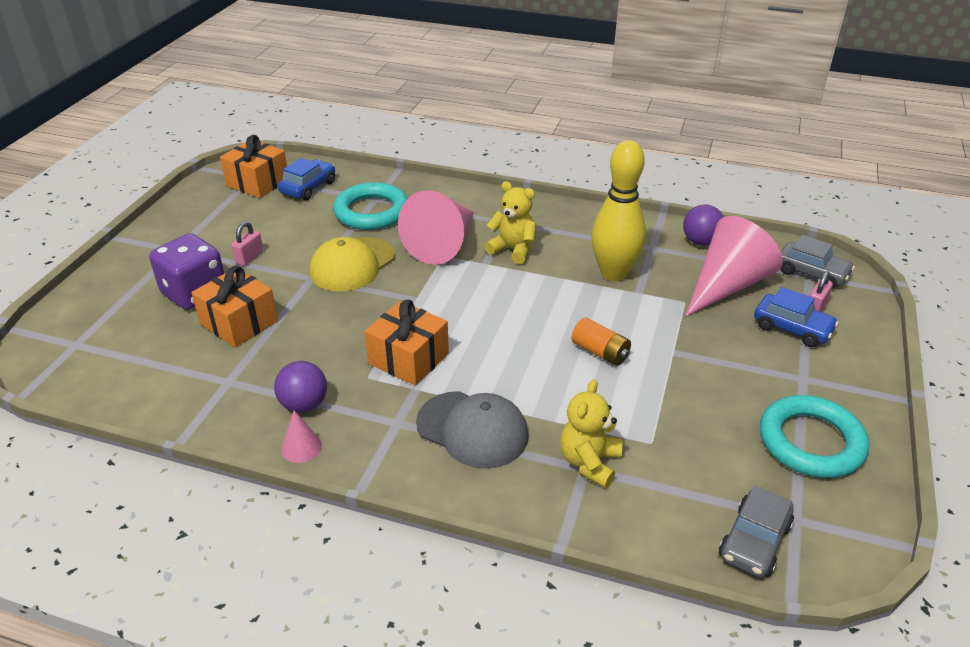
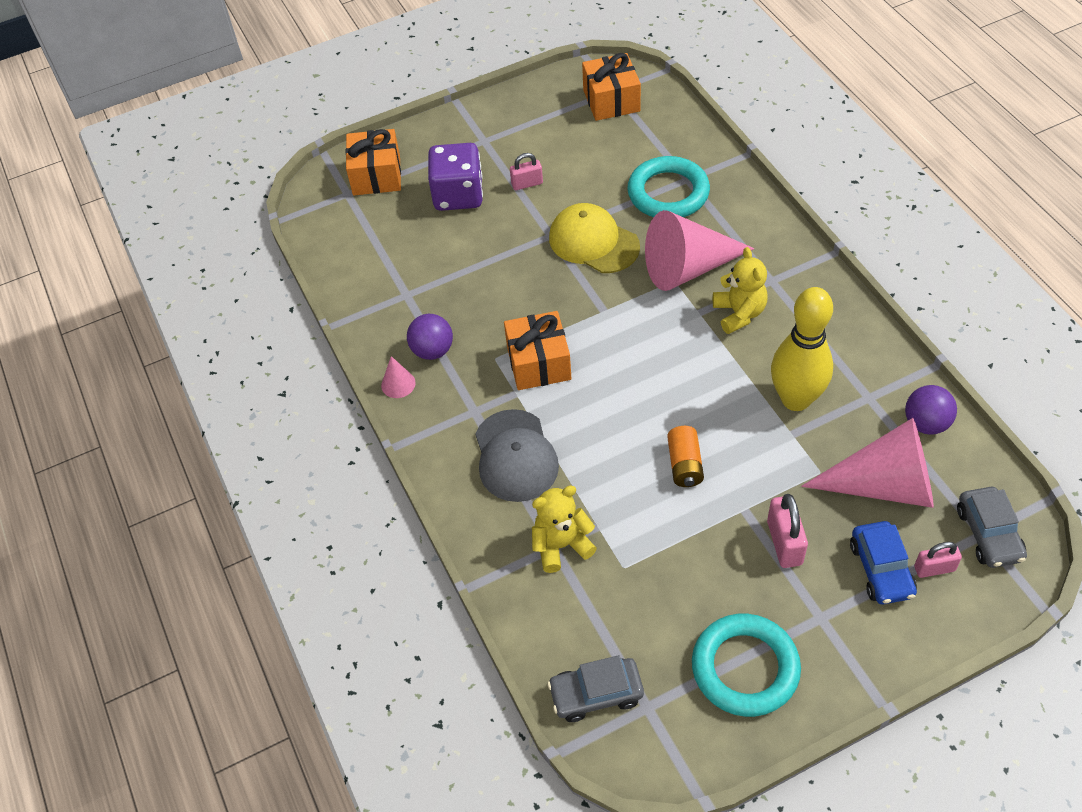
camera: 50 degrees right, 15 degrees up
(239, 322) = (460, 245): orange gift -> orange gift (376, 175)
(308, 187) = (646, 131): blue car -> none
(352, 264) = (593, 242): yellow cap -> yellow cap turned 45 degrees clockwise
(723, 353) = (784, 543): none -> pink padlock

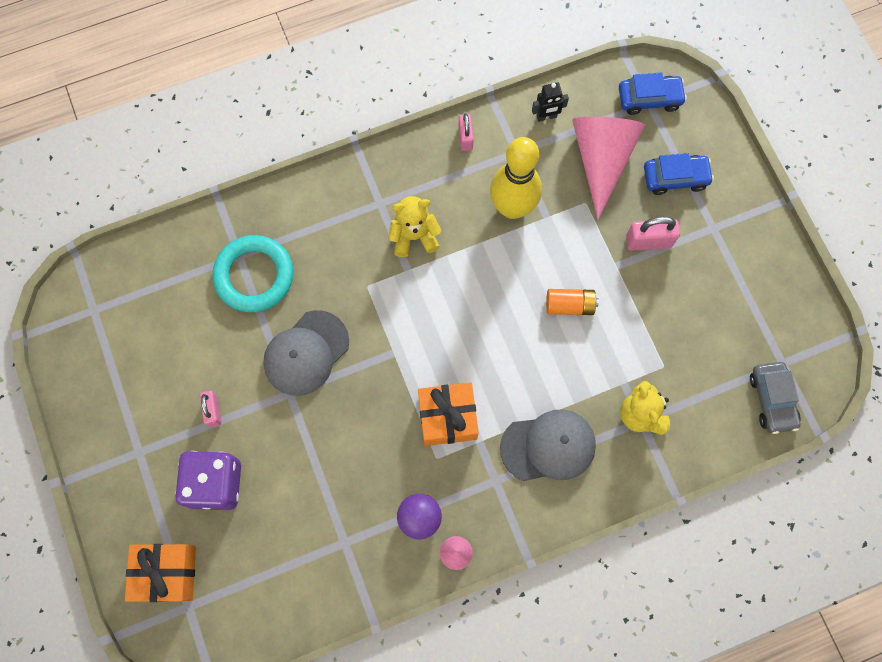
camera: 90 degrees left, 20 degrees up
(593, 242) = (306, 353): yellow cap -> grey cap
(611, 100) = (108, 314): orange gift -> none
(688, 268) = (353, 271): pink cone -> none
(745, 668) = (753, 288): turquoise ring -> none
(926, 423) = (546, 116): purple ball -> black robot
(934, 568) = (676, 142): pink padlock -> pink padlock (465, 138)
(988, 534) = (649, 98): grey car -> blue car

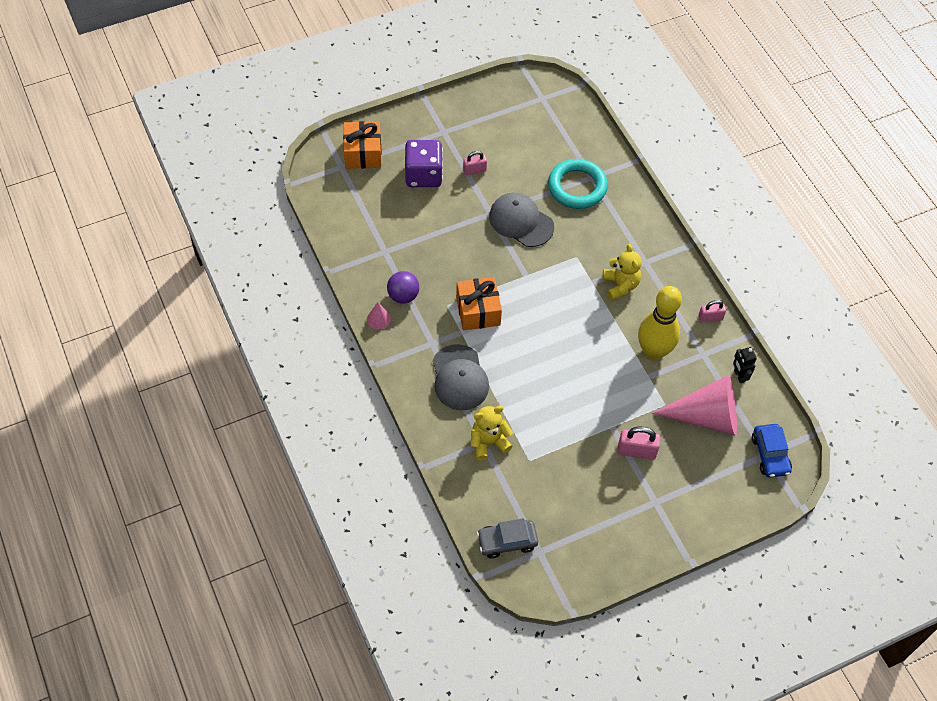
camera: 85 degrees right, 15 degrees down
(569, 305) = (574, 392): orange battery -> none
(648, 241) = (636, 451): pink padlock -> pink padlock turned 75 degrees counterclockwise
(675, 178) = (697, 473): blue car -> none

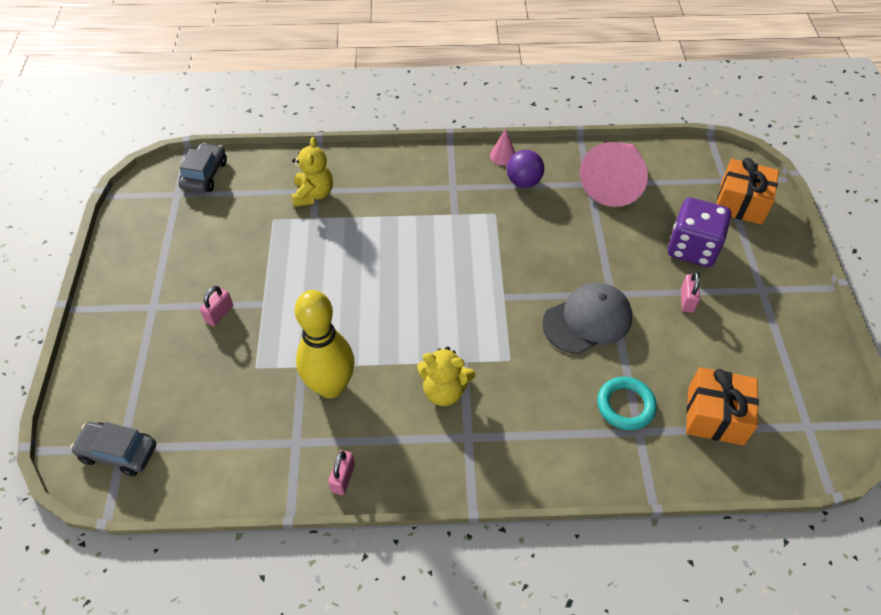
camera: 115 degrees right, 5 degrees down
(459, 378) = (399, 195): grey cap -> none
(478, 311) = (474, 236): orange gift -> orange gift (715, 416)
(577, 187) = (625, 405): turquoise ring -> turquoise ring, size x0.66
(636, 451) = (219, 314): pink padlock -> pink padlock, size x0.66
(706, 416) = (213, 404): pink cone -> pink cone (614, 182)
(739, 376) = (241, 471): black robot -> none
(770, 454) = (118, 452): blue car -> grey car

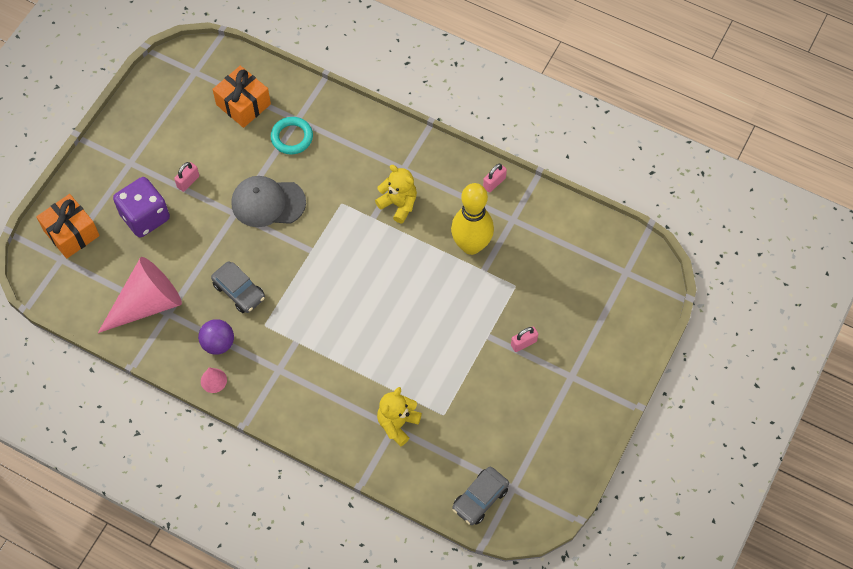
camera: 150 degrees left, 10 degrees up
(118, 452) = (629, 270): grey car -> grey car (239, 291)

